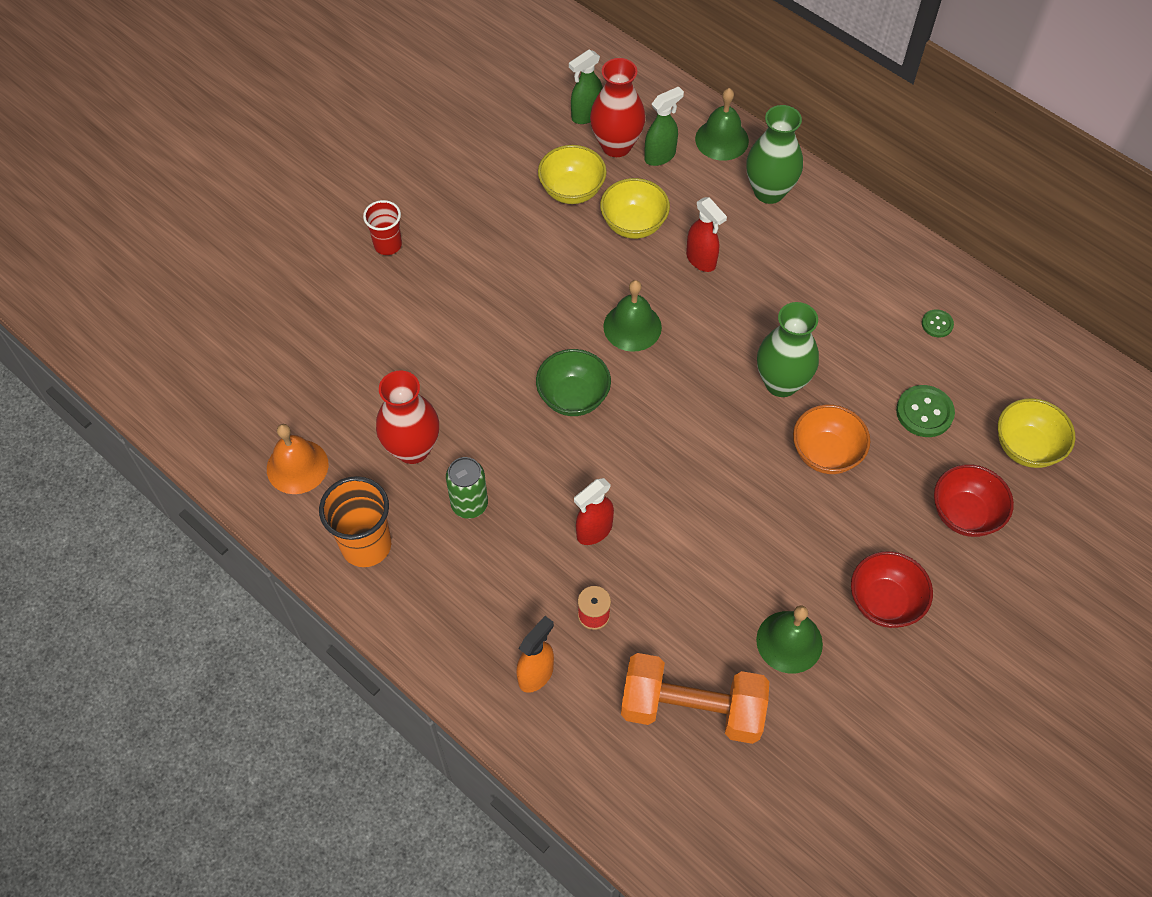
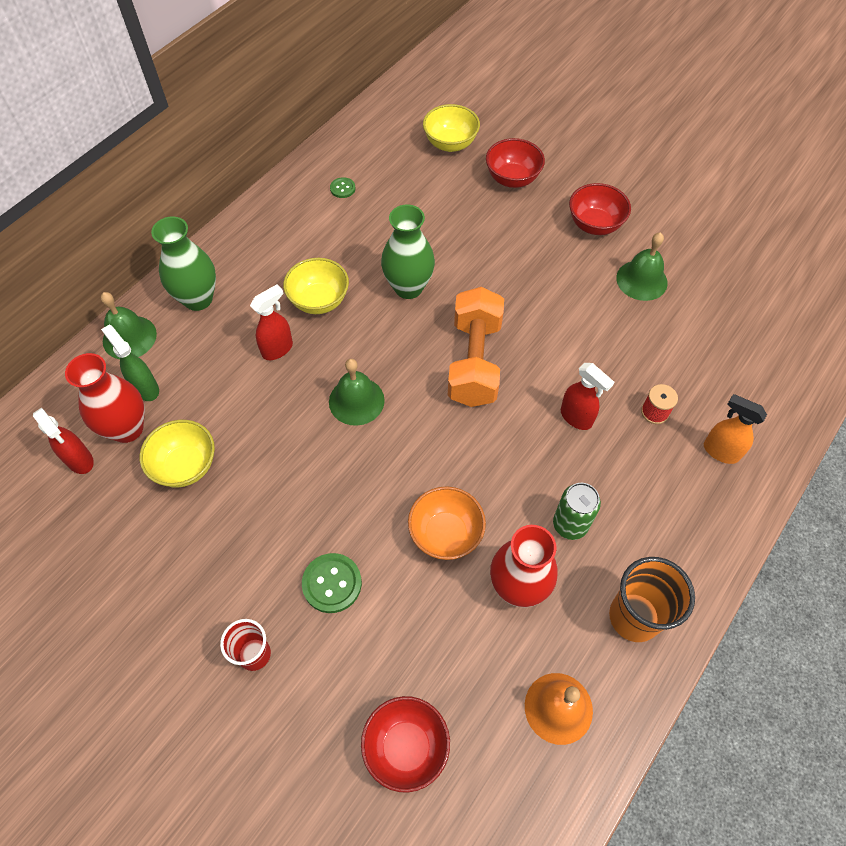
camera: 95 degrees left, 0 degrees up
(291, 348) = (406, 747): none -> red bowl
(573, 397) = (440, 445): green bowl -> none
(586, 115) = (80, 460): green spray bottle -> red spray bottle
(633, 224) = (233, 407): yellow bowl -> yellow bowl (319, 301)
(692, 709) = (714, 340): orange dumbbell -> orange dumbbell (474, 361)
(826, 453) = (473, 258): orange bowl -> orange bowl (445, 534)
(924, 412) = (427, 198): green button -> green button (332, 583)

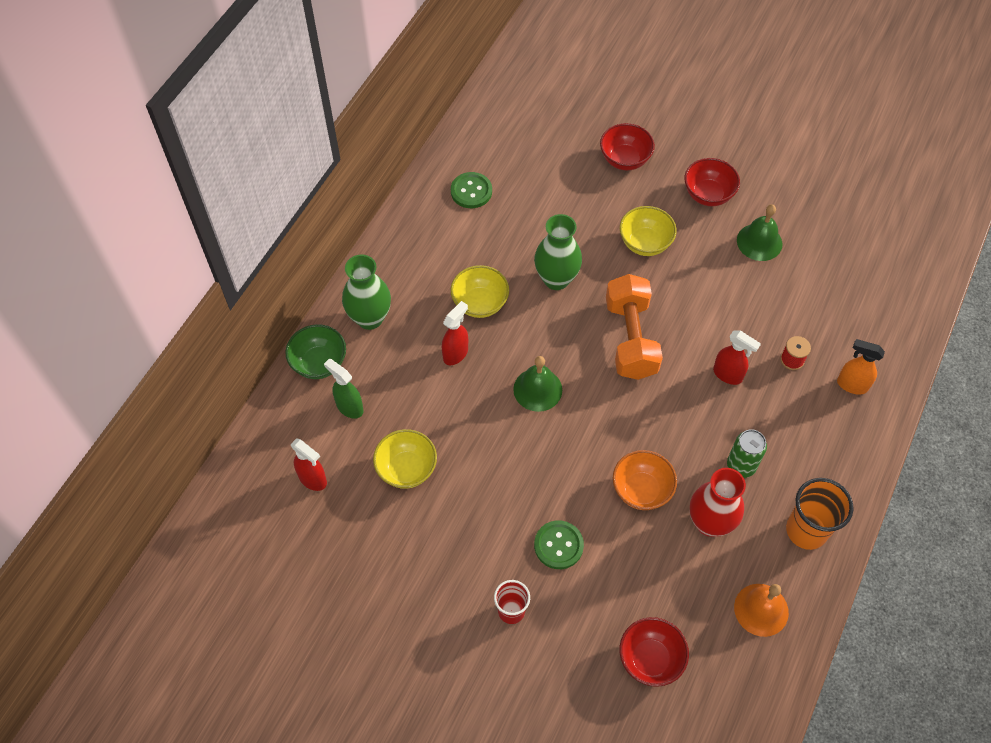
camera: 10 degrees left, 0 degrees up
(127, 428) = (345, 445): red vase -> none
(129, 337) = (319, 363): green bell -> green bowl
(342, 188) = (471, 191): green button -> green button, size x1.75
(450, 144) = (559, 132): yellow bowl -> yellow bowl (645, 243)

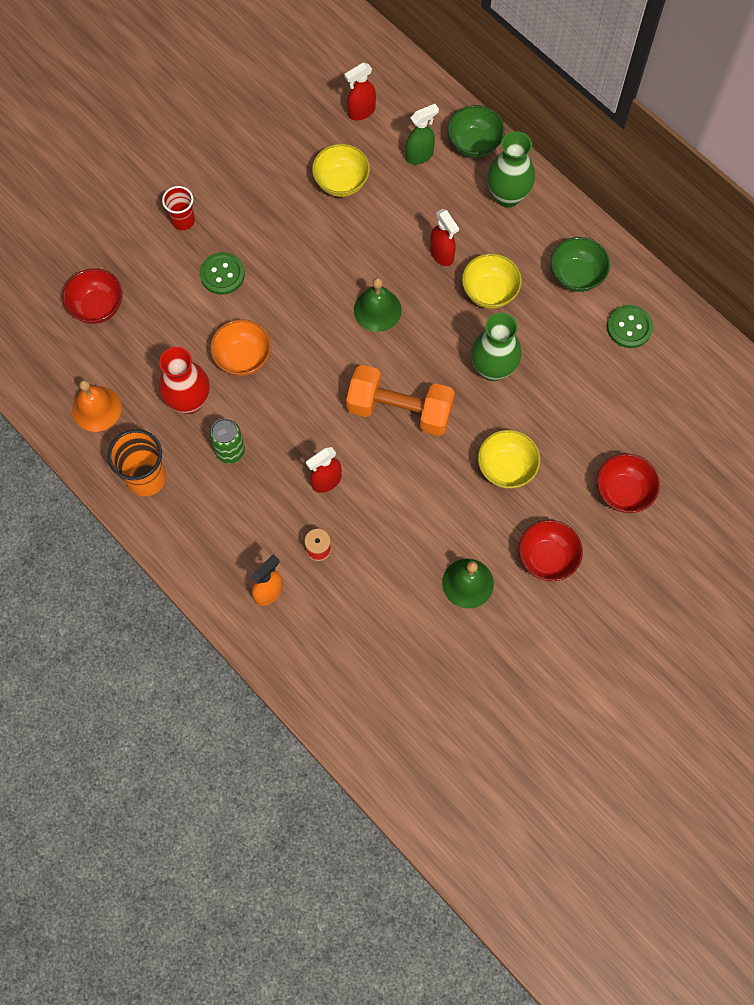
camera: 110 degrees right, 10 degrees up
(435, 242) = (576, 275): none -> green bowl

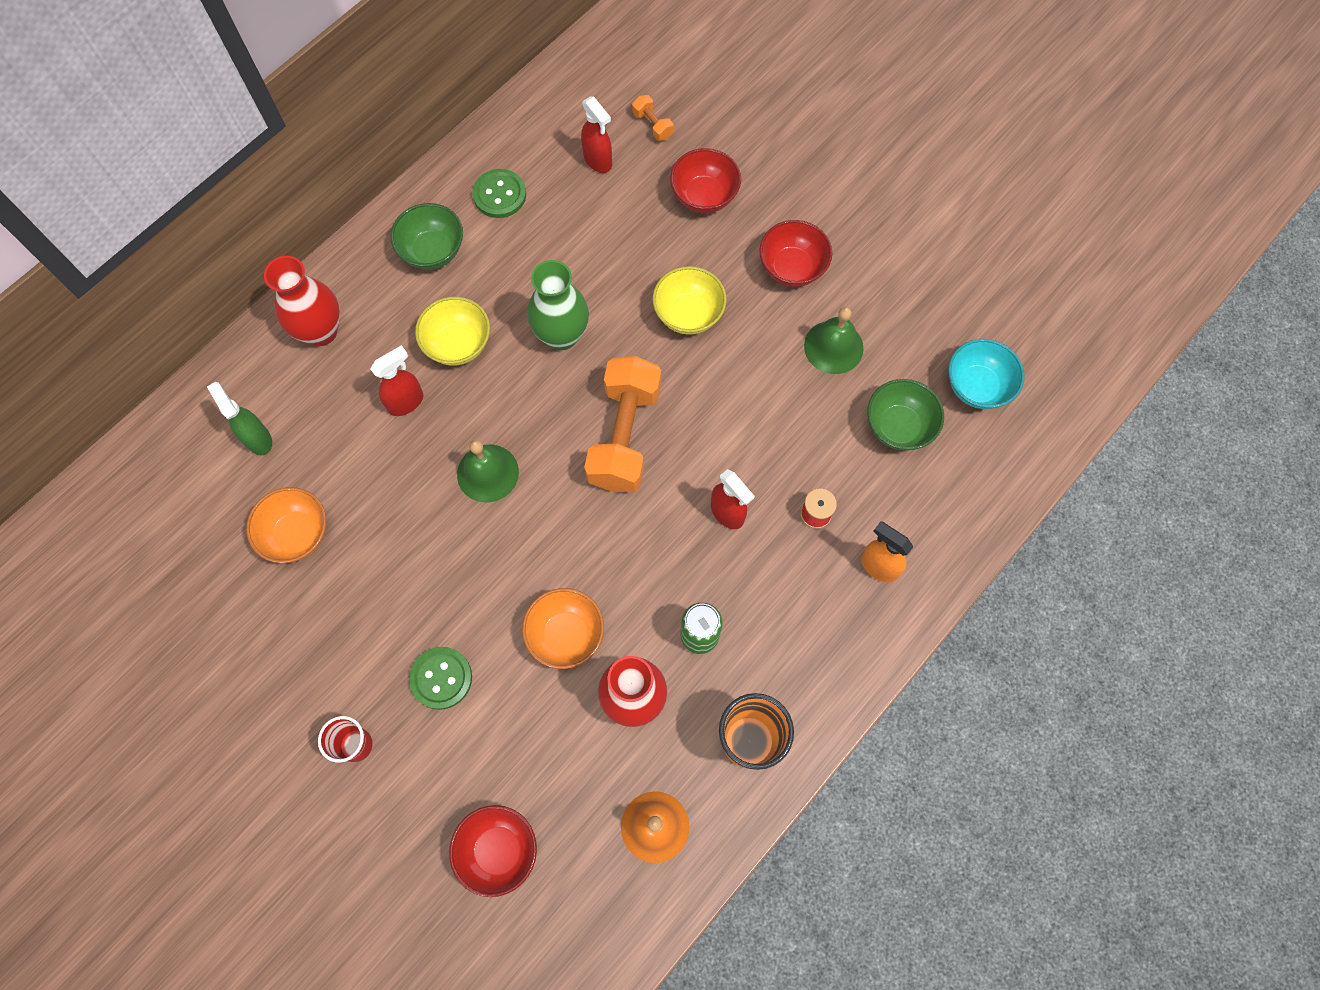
camera: 95 degrees left, 0 degrees up
(341, 182) = (297, 534): yellow bowl -> orange bowl
(361, 112) = (185, 518): red spray bottle -> red spray bottle (598, 161)
(421, 700) = (977, 386): none -> turquoise bowl
(474, 144) = (242, 374): green bowl -> green bowl (898, 426)
(507, 196) = (321, 331): green vase -> red vase
(699, 455) = (652, 125): none -> orange dumbbell

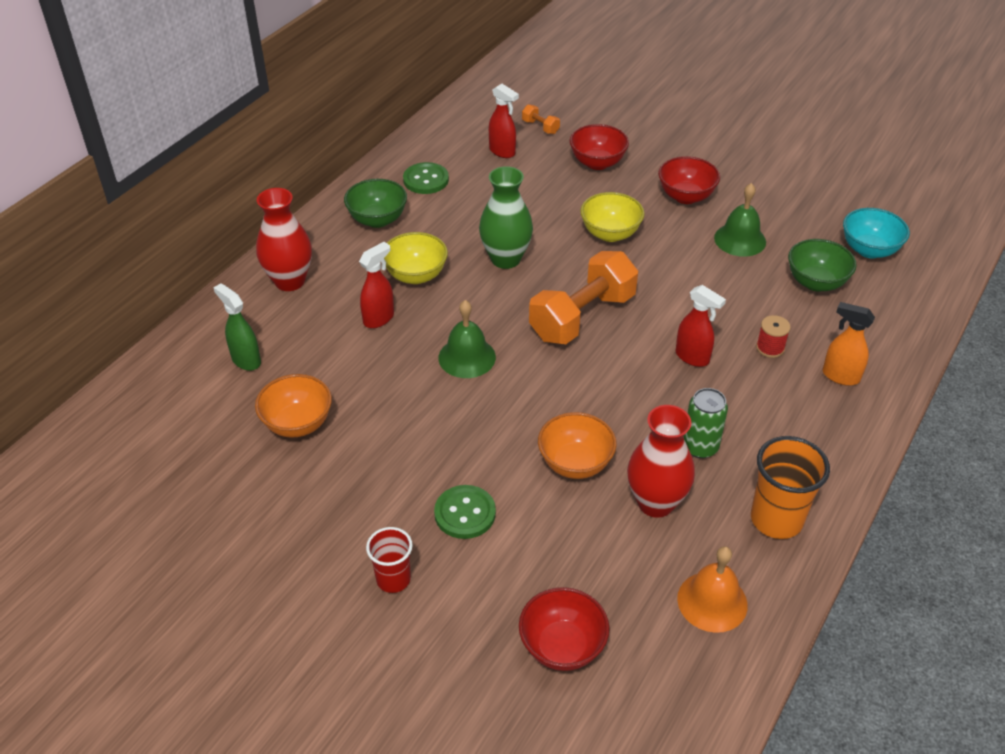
camera: 10 degrees left, 25 degrees down
(624, 436) = (582, 317): orange dumbbell -> orange dumbbell turned 45 degrees clockwise

